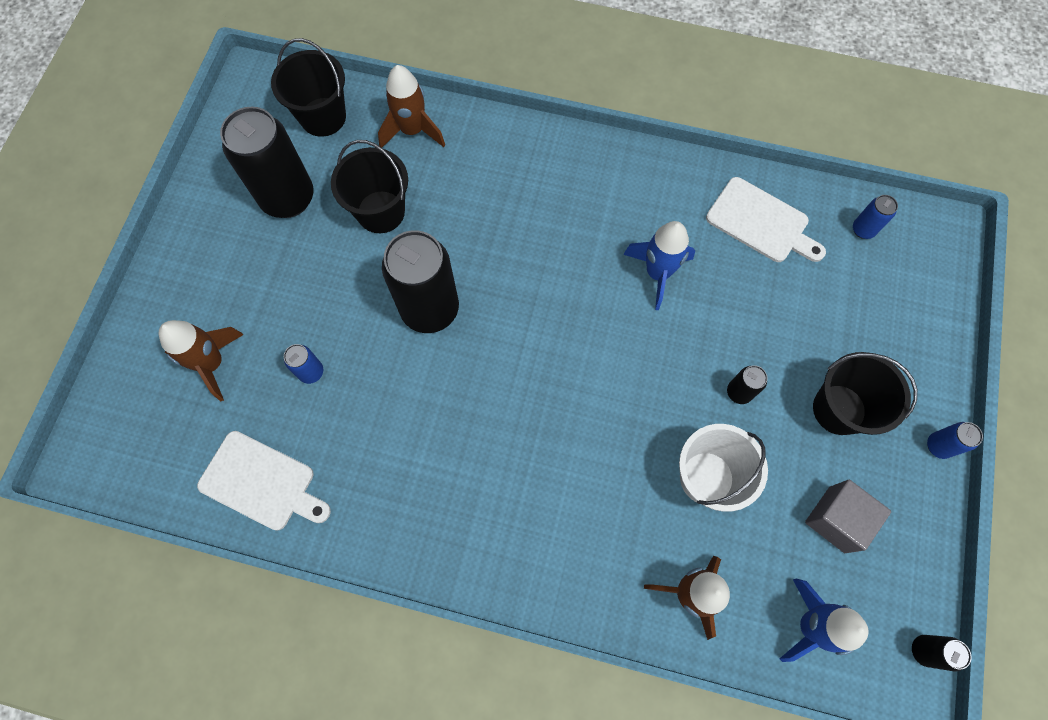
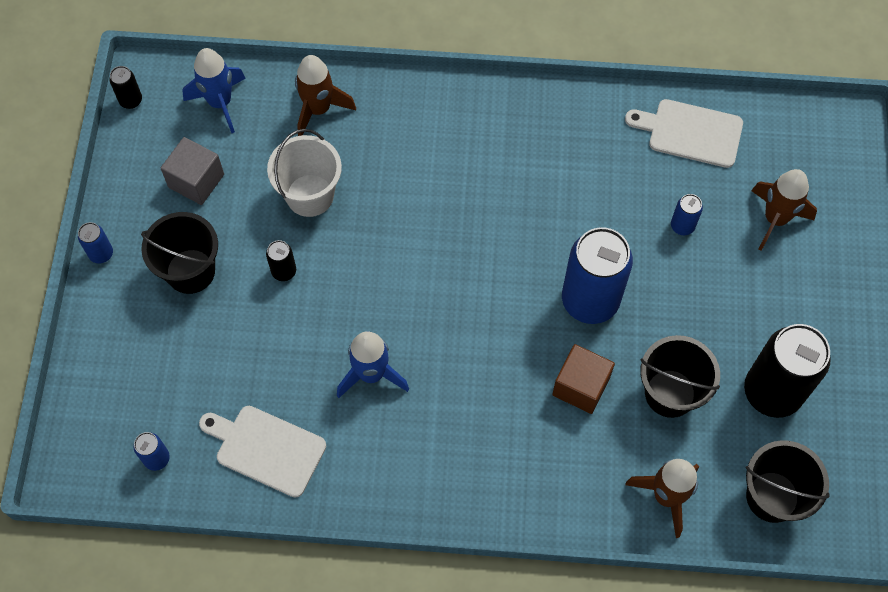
camera: 170 degrees right, 5 degrees down
(430, 309) = (590, 301): black can -> blue can
(461, 231) = (581, 386): none -> brown cube

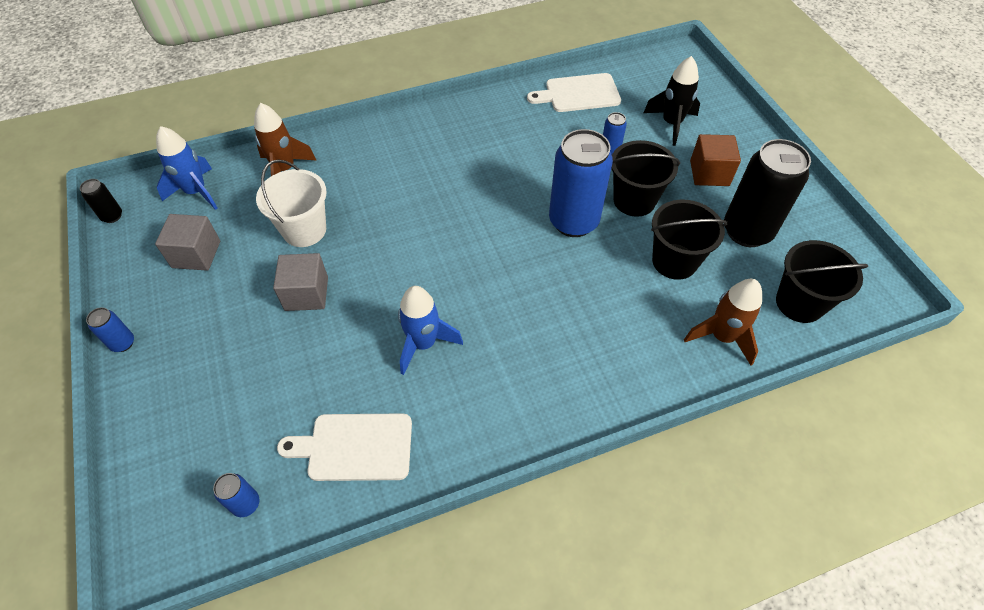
camera: 25 degrees left, 10 degrees down
(190, 271) = (218, 325): black bucket -> black bucket (634, 200)
(284, 271) = (306, 293): black can -> grey cube
(581, 386) = (603, 283): brown cube -> brown cube (709, 173)
(775, 219) = (671, 124): brown rocket -> black rocket

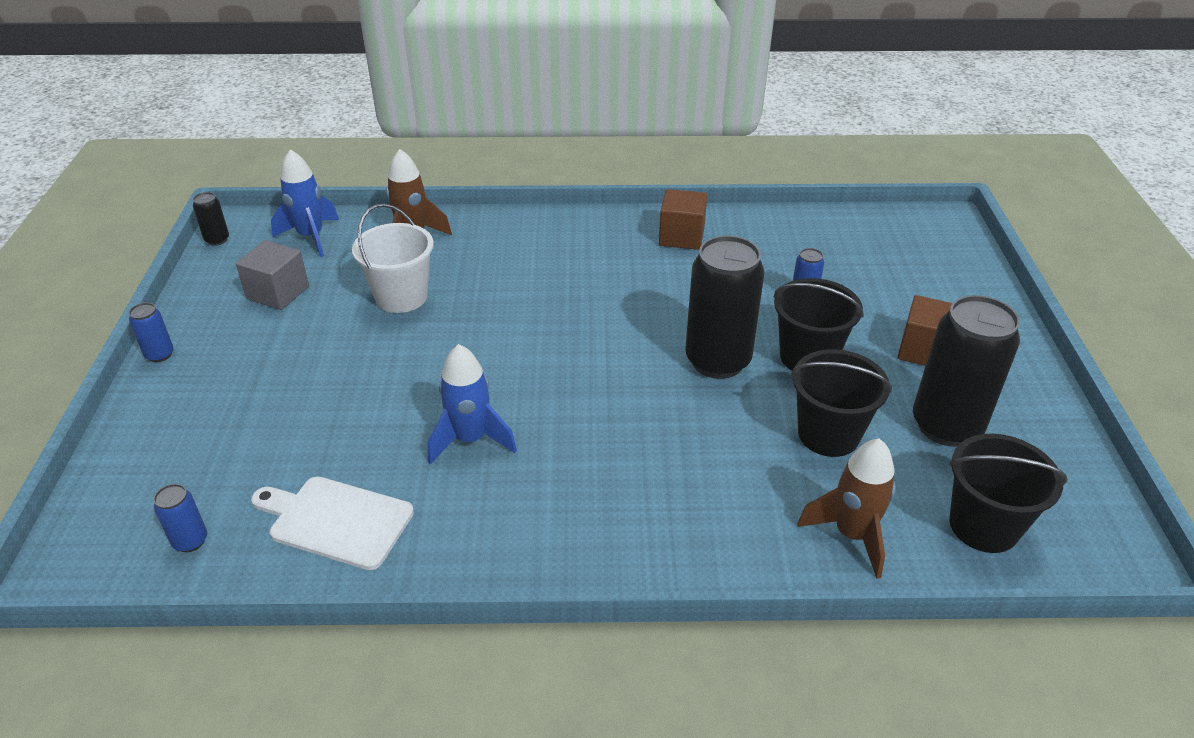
camera: 20 degrees right, 15 degrees down
(306, 293) = (369, 357): grey cube -> none
(499, 117) = (681, 236): none -> brown cube
(573, 221) = (717, 361): blue can -> black can
(578, 94) = (792, 233): white cutting board -> none
(671, 124) = (898, 288): black rocket -> none

